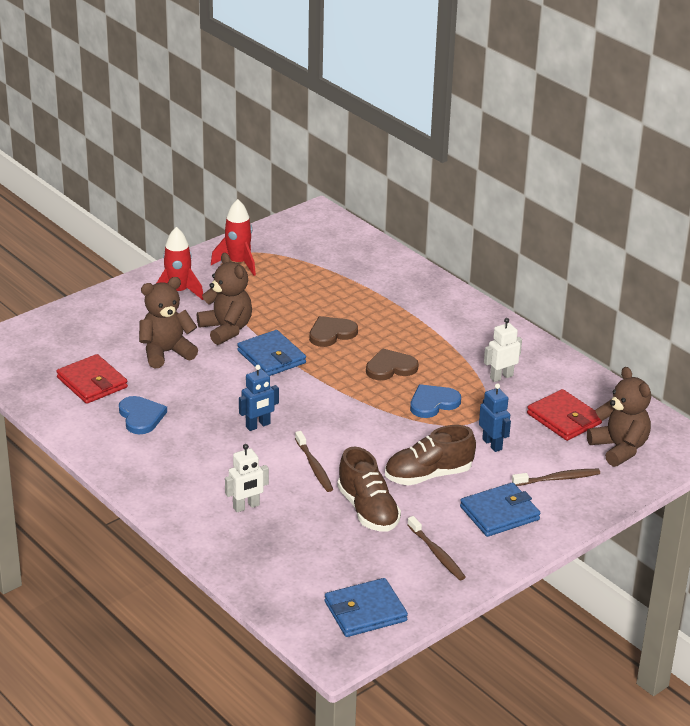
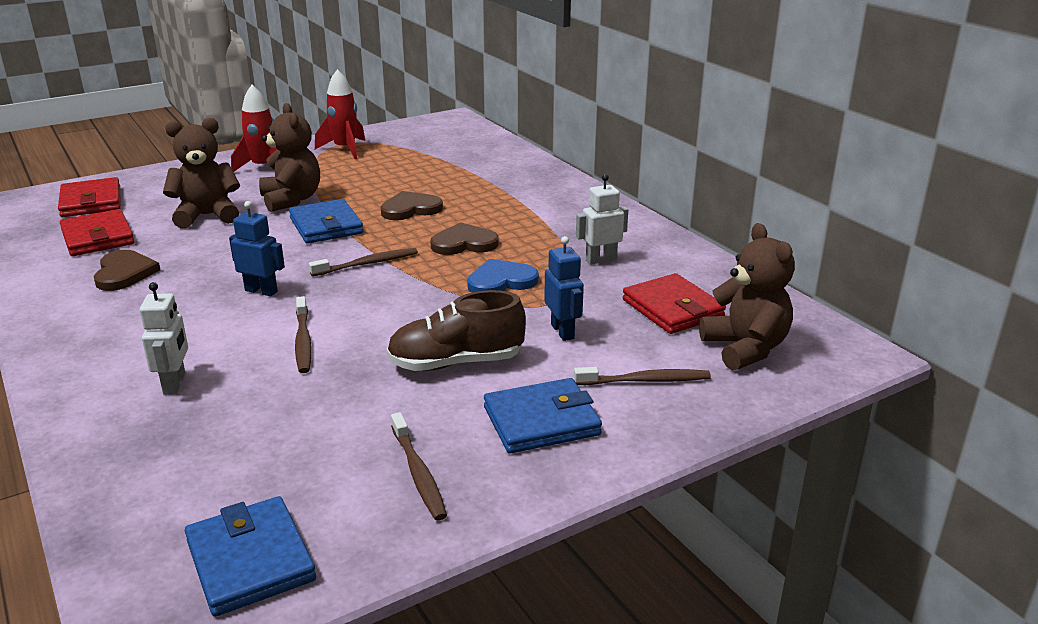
camera: 10 degrees right, 5 degrees down
(55, 344) = (91, 202): none -> red wallet
(141, 417) = (124, 273): blue heart -> brown heart
(246, 506) = (175, 383): white robot -> white robot turned 75 degrees counterclockwise
(258, 425) = (261, 291): blue robot -> blue robot turned 135 degrees counterclockwise
(324, 394) = (367, 264): none -> brown toothbrush
(365, 611) = (250, 560): blue wallet -> blue wallet turned 75 degrees clockwise
(368, 510) = (345, 402): brown shoe -> none

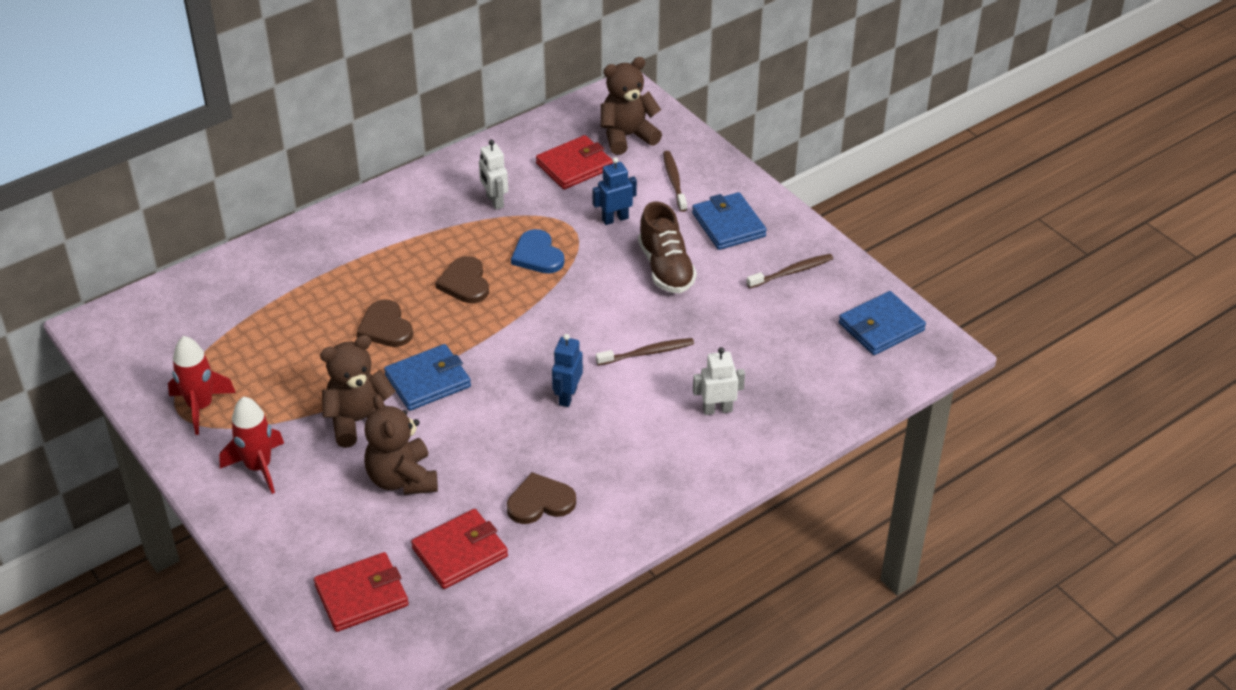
camera: 95 degrees left, 15 degrees up
(367, 264) = (510, 339): brown toothbrush -> none

